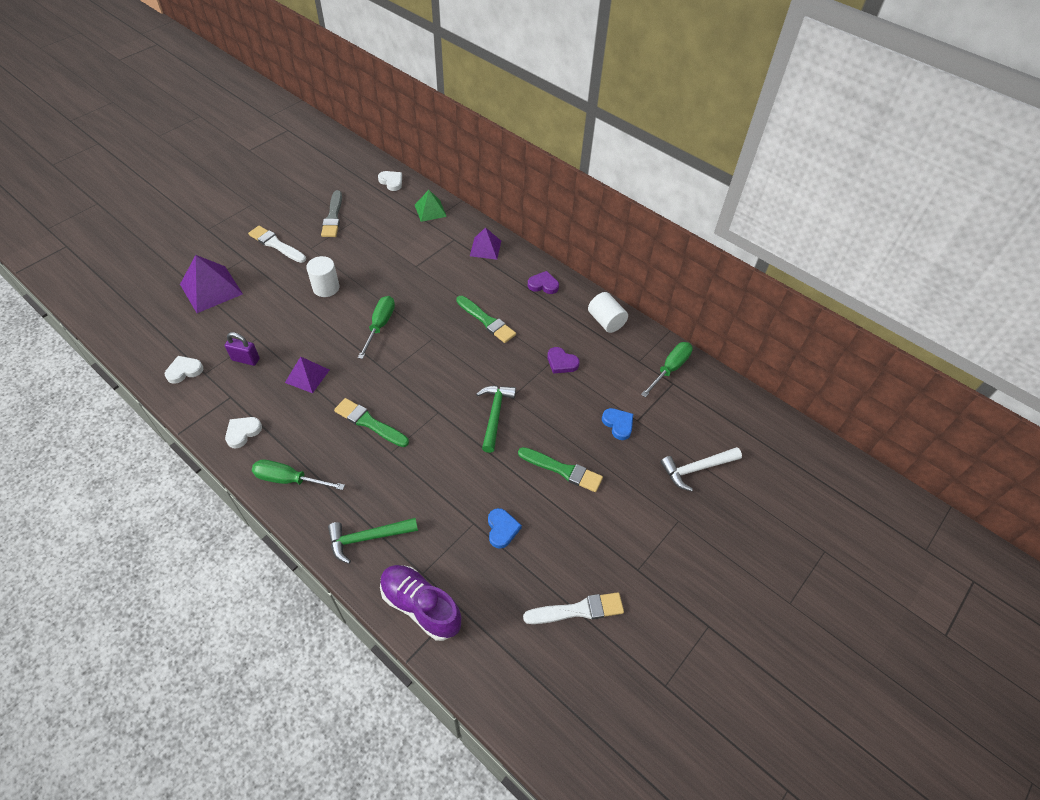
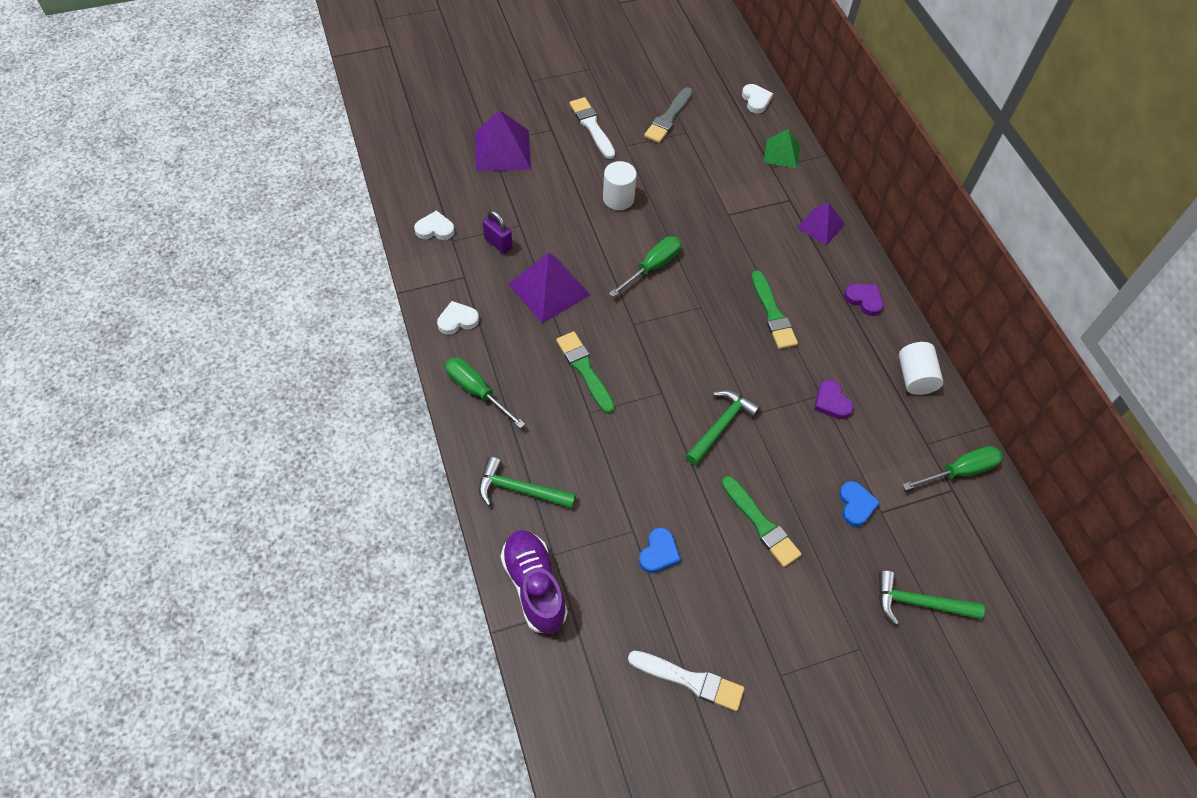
camera: 30 degrees right, 5 degrees up
(307, 376) = (549, 289): purple pyramid -> purple pyramid, size x1.60
(696, 469) = (919, 603): white hammer -> green hammer

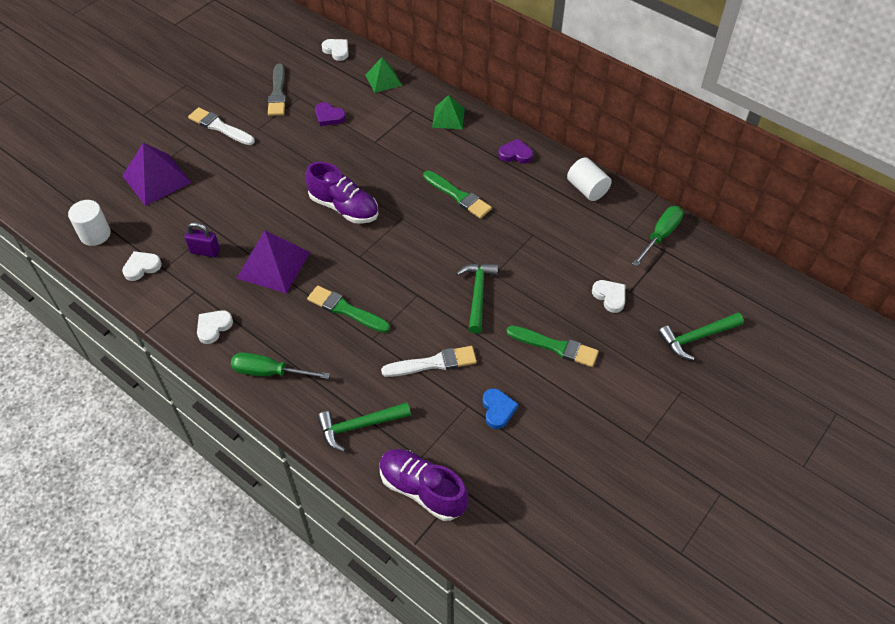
camera: 30 degrees left, 5 degrees down
(618, 198) = (280, 170): white cylinder -> white cylinder (95, 234)
(652, 267) = (344, 207): green screwdriver -> purple shoe
(690, 680) = (585, 485): white brush -> white brush (433, 363)
(820, 226) = (448, 118): purple pyramid -> green pyramid
(831, 402) = (543, 236): purple heart -> purple heart (329, 116)
(856, 505) = (610, 297): blue heart -> white heart

